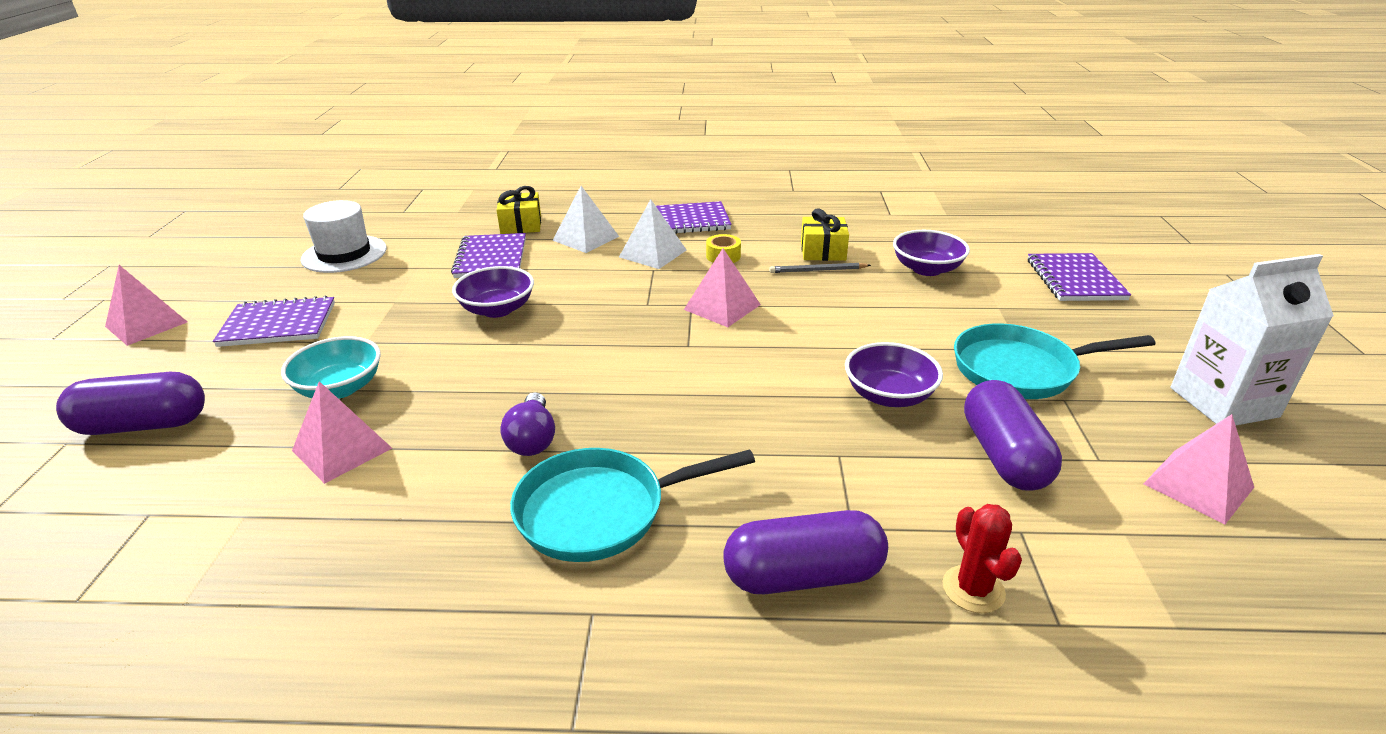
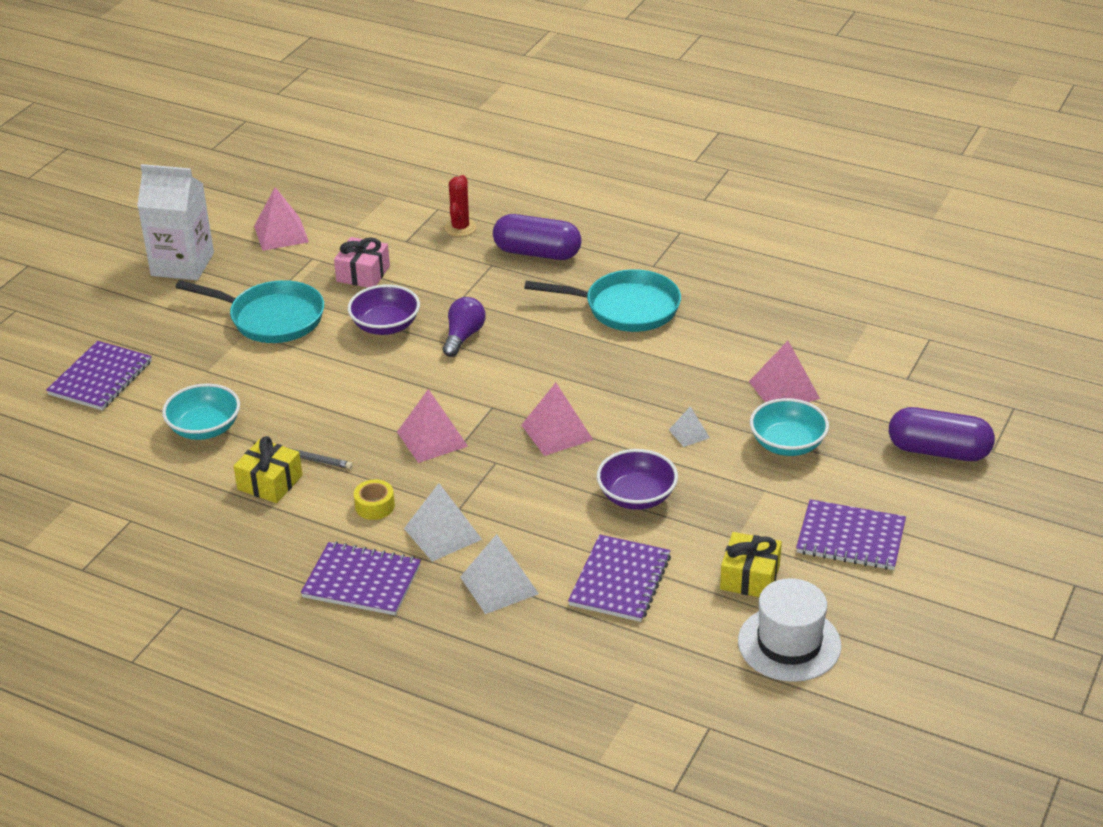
camera: 155 degrees left, 5 degrees up
(146, 324) = (986, 578): pink pyramid -> pink pyramid (557, 432)
(458, 371) = (689, 433): none -> white pyramid
(521, 225) = (563, 639): yellow gift -> yellow gift (750, 577)
(532, 439) = (650, 362): purple light bulb -> purple light bulb (463, 336)
(927, 269) = (205, 428): purple bowl -> turquoise bowl
(1003, 455) = (363, 274): purple capsule -> pink gift

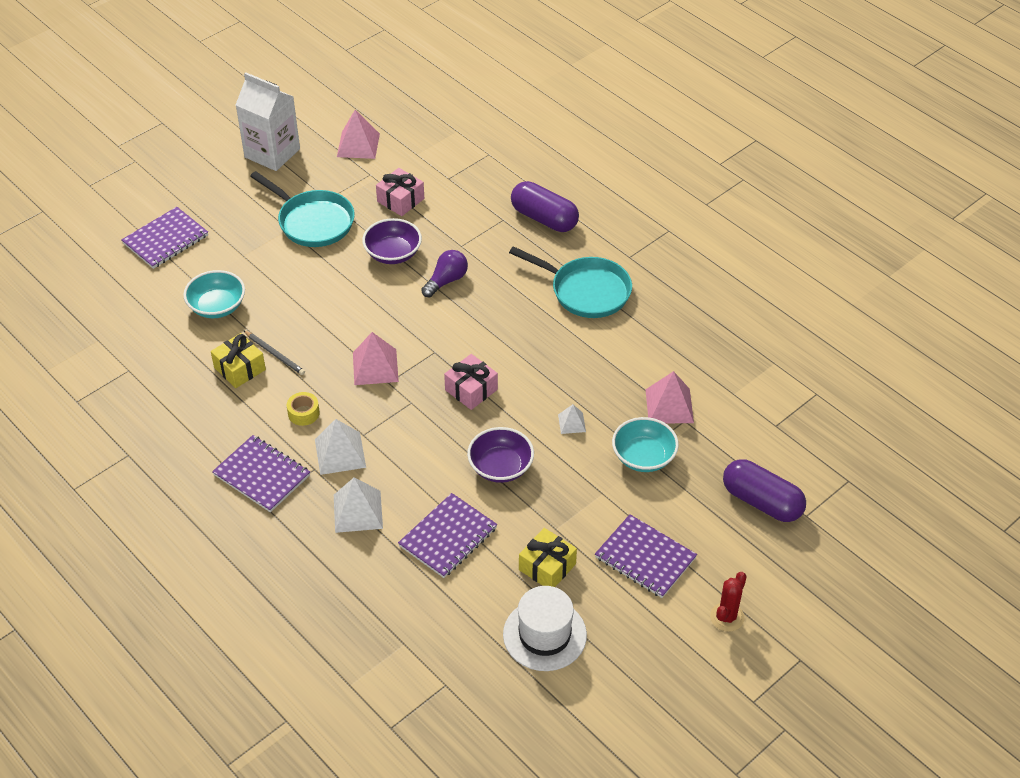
camera: 20 degrees right, 10 degrees up
(460, 228) = (497, 177): red cactus -> red cactus (727, 617)
(557, 432) = (471, 390): pink pyramid -> pink gift

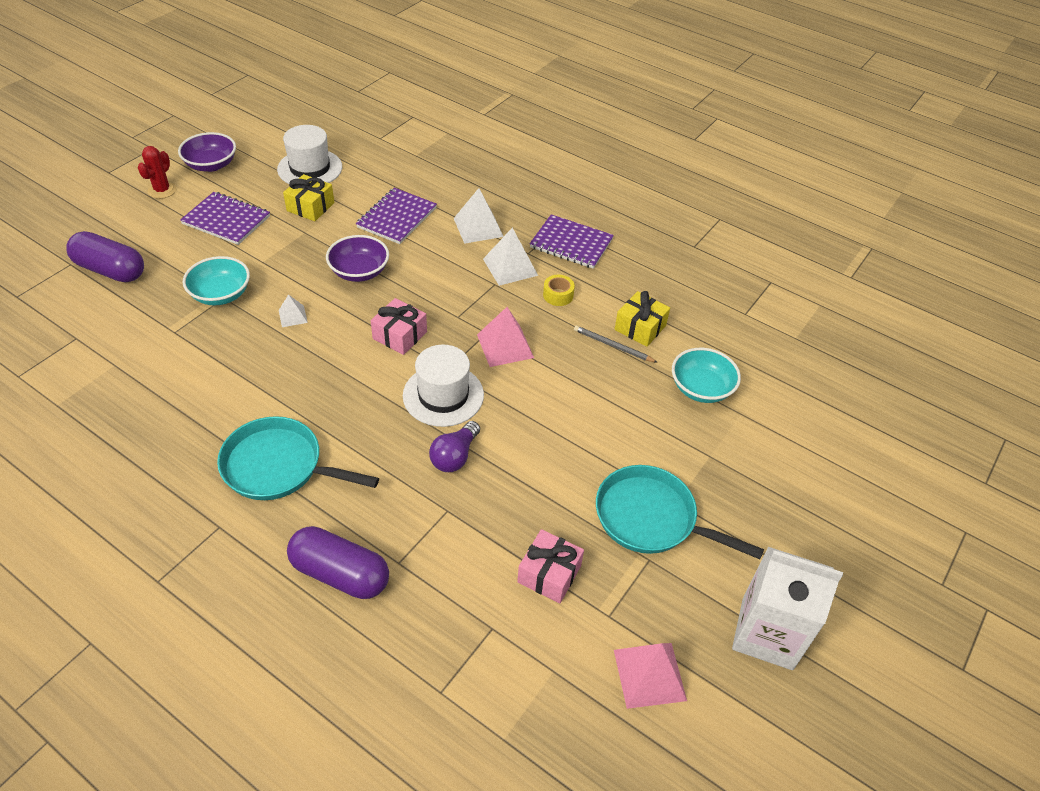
camera: 165 degrees right, 0 degrees up
(165, 239) = (813, 464): purple notebook -> none
(393, 253) = (531, 485): purple bowl -> purple bowl (211, 165)
(444, 329) = (443, 395): none -> white hat
(669, 406) = (188, 344): pink pyramid -> none

